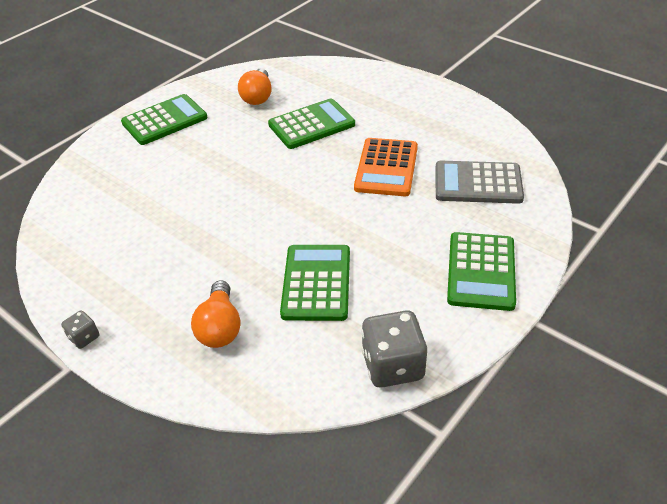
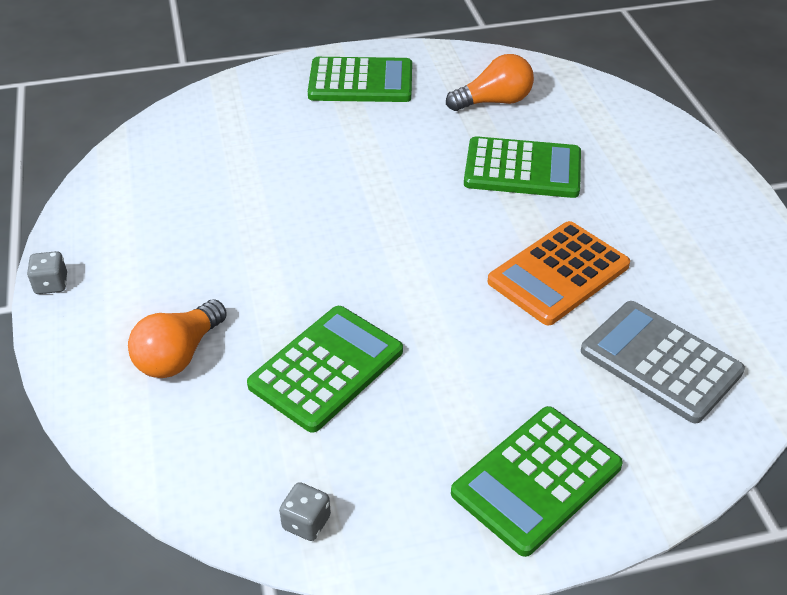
camera: 35 degrees right, 0 degrees up
(258, 97) = (494, 101): orange light bulb -> orange light bulb turned 150 degrees counterclockwise
(393, 366) = (306, 522): grey dice -> grey dice, size x0.49

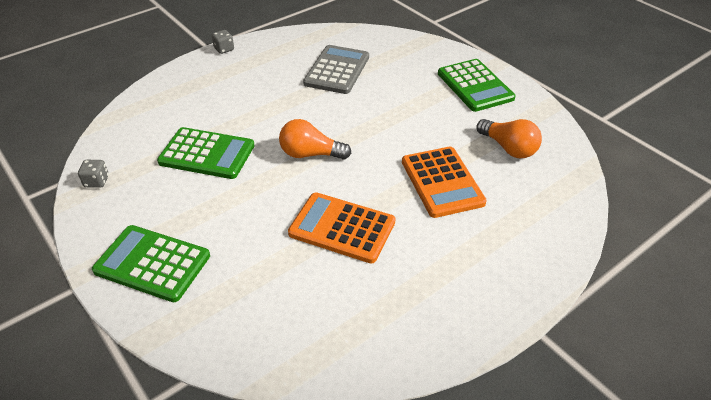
camera: 65 degrees right, 0 degrees up
(179, 355) = (194, 103): orange light bulb -> orange light bulb (310, 154)
(522, 169) = (442, 182): green calculator -> orange calculator
(660, 361) = (281, 302): grey calculator -> grey calculator (337, 70)

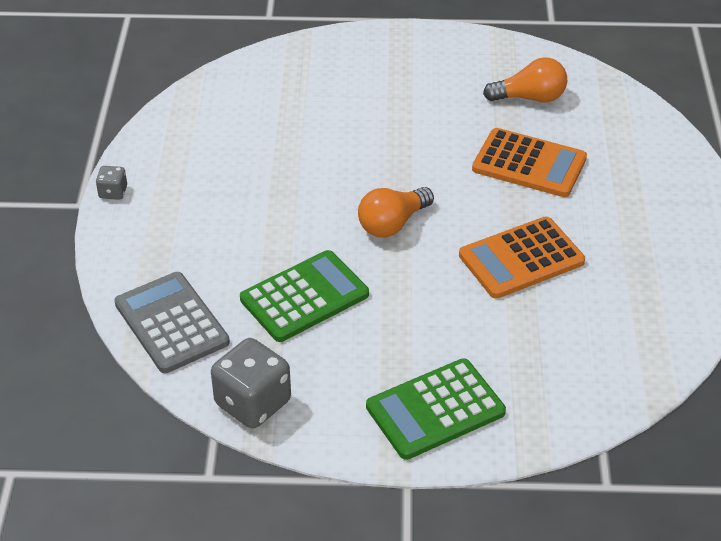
camera: 50 degrees left, 0 degrees up
(96, 181) = (253, 403): grey dice -> grey dice, size x2.02
(337, 70) = (272, 131): grey calculator -> grey calculator (171, 323)
(475, 86) = (417, 60): green calculator -> none

